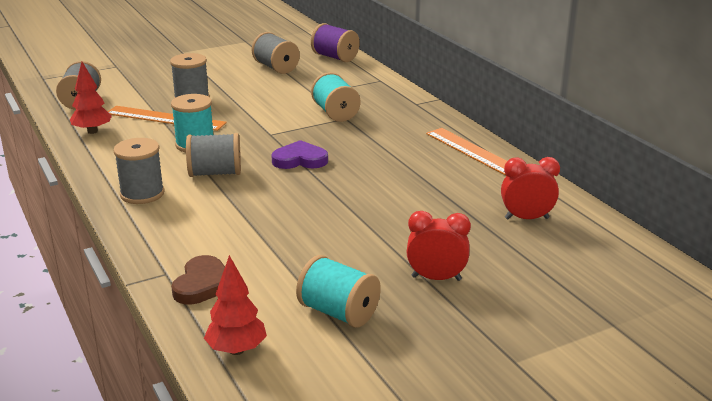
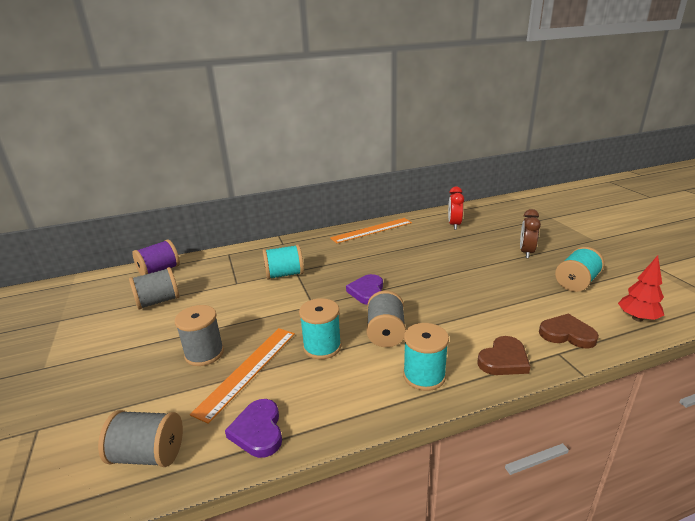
camera: 80 degrees left, 0 degrees up
(92, 131) = (258, 431): red tree -> purple heart
(142, 194) = (424, 376): grey spool -> turquoise spool
(159, 237) = (503, 360): none -> brown heart
(436, 278) = (526, 252): red clock -> brown clock

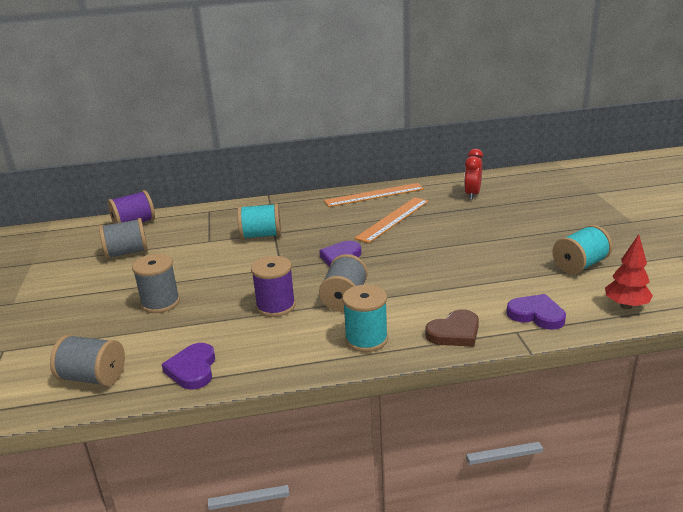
camera: 10 degrees right, 0 degrees up
(247, 370) = (197, 320): orange ruler -> orange ruler (393, 219)
(322, 347) = (276, 306): turquoise spool -> purple spool
(526, 252) = (540, 230): brown clock -> none
(567, 334) = (536, 315): brown heart -> purple heart

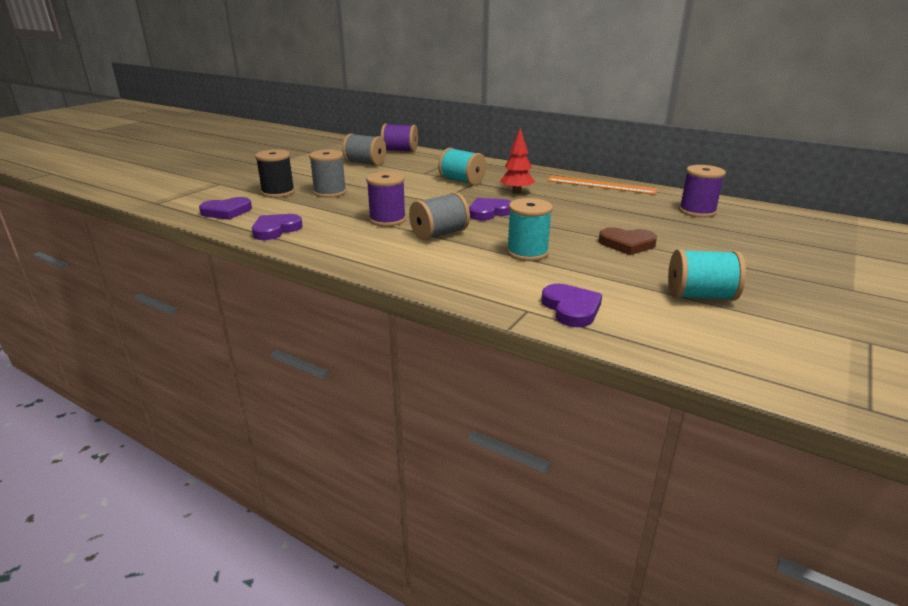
camera: 40 degrees right, 0 degrees up
(93, 378) = (226, 212): grey spool -> purple heart
(103, 328) = (278, 192): none -> black spool
(366, 339) = (403, 261): turquoise spool -> turquoise spool (527, 253)
(393, 219) = (583, 204): orange ruler -> none
(454, 332) = (474, 287): brown heart -> brown heart (627, 244)
(472, 194) = (697, 211): red clock -> purple spool
(626, 306) = (683, 344): red tree -> red tree (516, 192)

